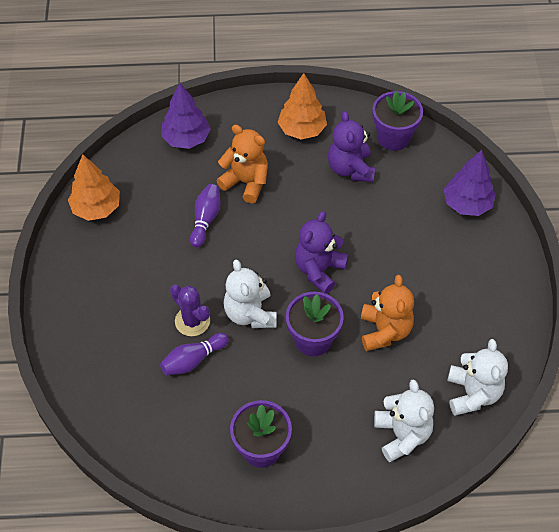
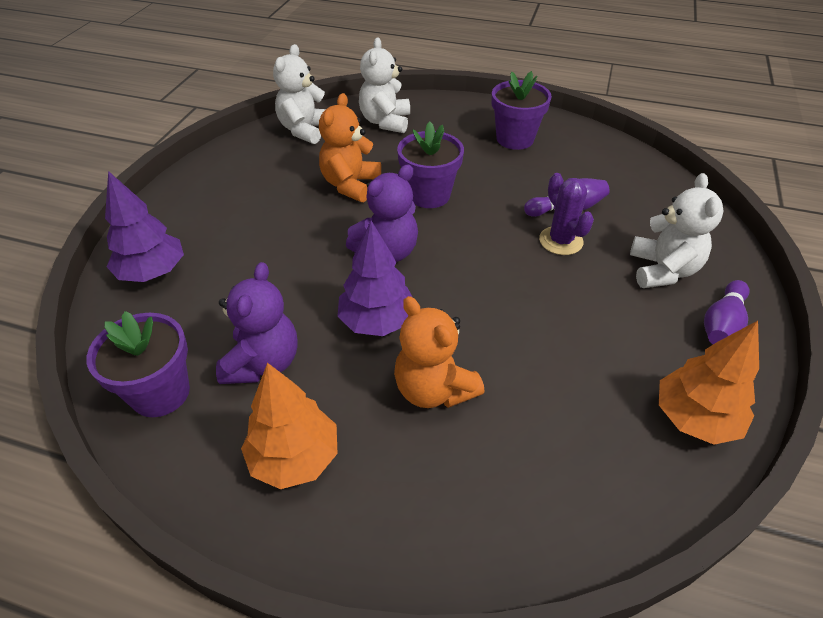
camera: 160 degrees left, 10 degrees down
(186, 139) = (515, 509): purple tree -> purple tree (377, 322)
(205, 219) = (515, 350): purple bowling pin -> purple bowling pin (722, 324)
(250, 314) = (489, 231): white teddy bear -> white teddy bear (662, 270)

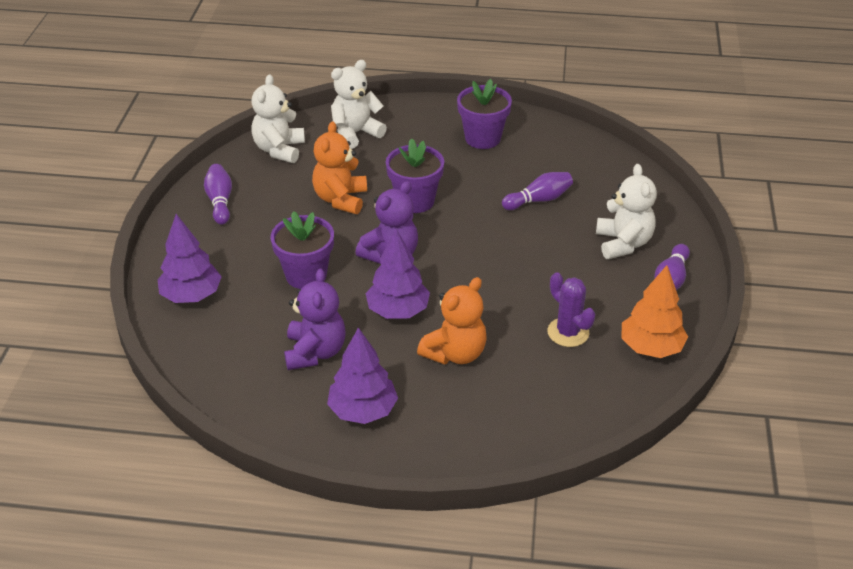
camera: 10 degrees left, 5 degrees down
(160, 393) = (241, 383): purple flower pot -> purple flower pot (306, 275)
(226, 174) = (220, 201): none -> purple bowling pin
(295, 458) = (363, 411): orange tree -> purple tree
(385, 122) = (355, 133): white teddy bear -> white teddy bear turned 60 degrees clockwise
(433, 389) = (455, 353): orange teddy bear -> orange teddy bear turned 90 degrees counterclockwise
(560, 241) = (537, 228): purple cactus -> purple cactus (568, 332)

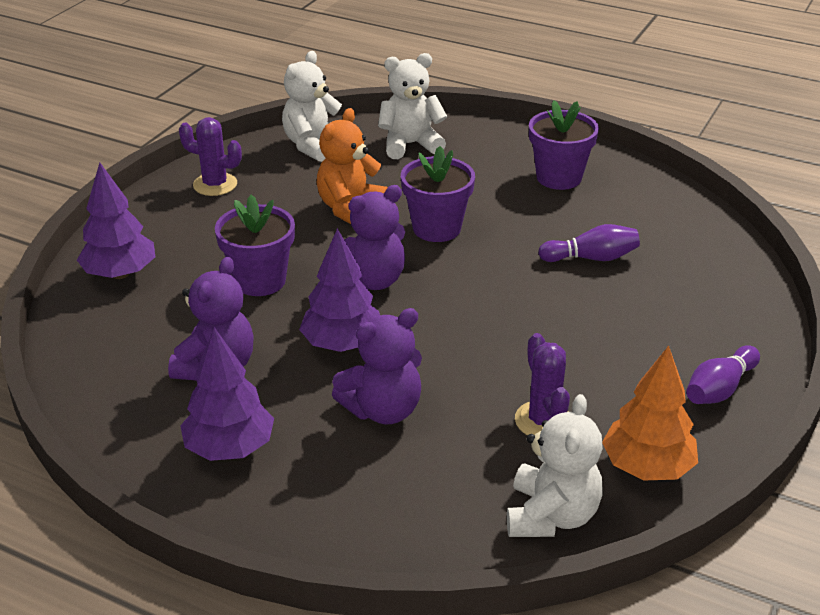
camera: 20 degrees right, 5 degrees down
(220, 201) = (215, 184): purple bowling pin -> purple cactus
(455, 353) = (383, 410): orange teddy bear -> purple teddy bear
(623, 243) = (676, 331): white teddy bear -> white teddy bear (551, 516)

